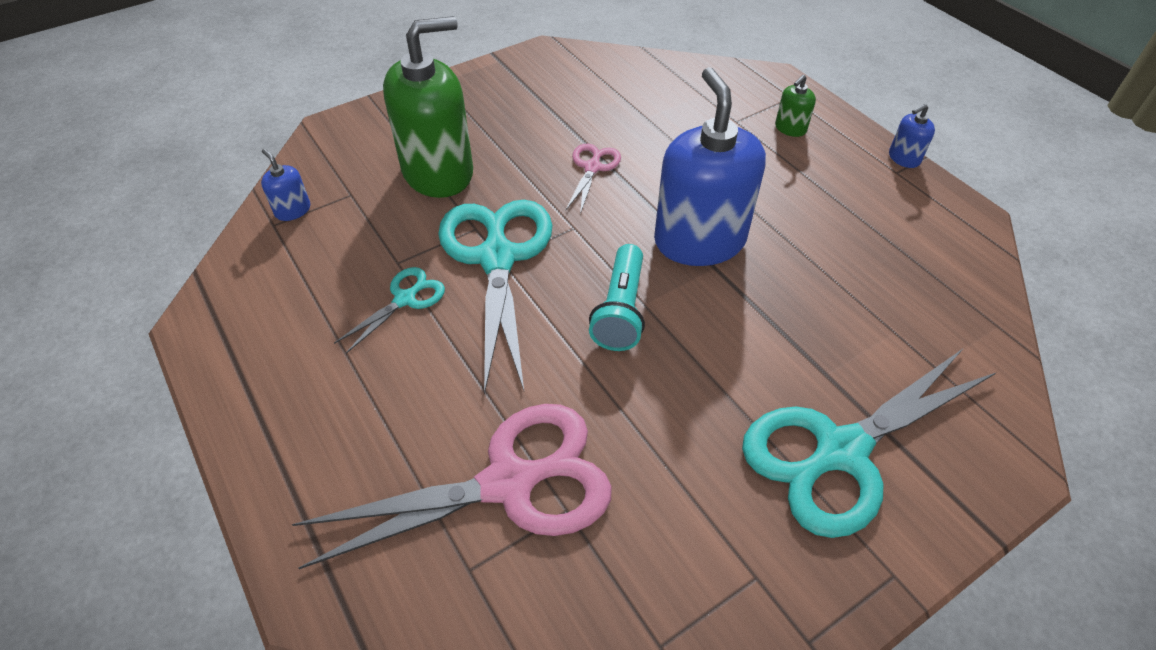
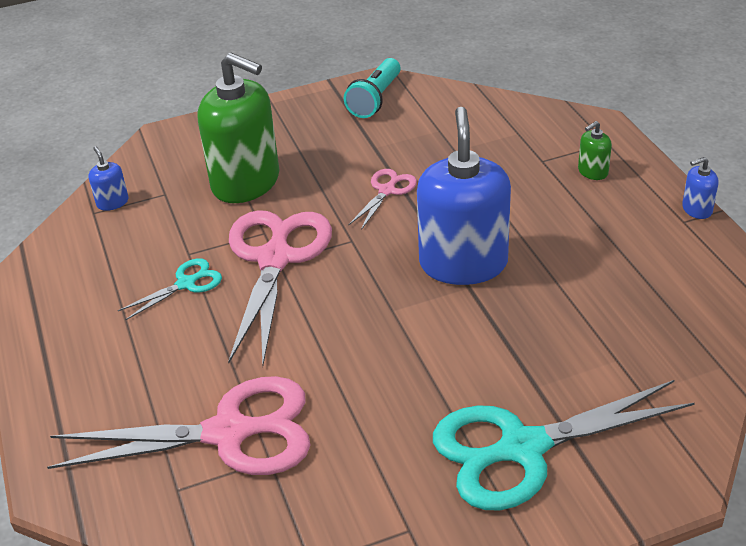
camera: 15 degrees right, 10 degrees down
(438, 172) = (246, 182): green soap dispenser -> green soap dispenser turned 45 degrees clockwise
(497, 258) = (275, 259): turquoise scissors -> pink scissors
(620, 310) = (369, 313): turquoise flashlight -> turquoise flashlight (375, 99)

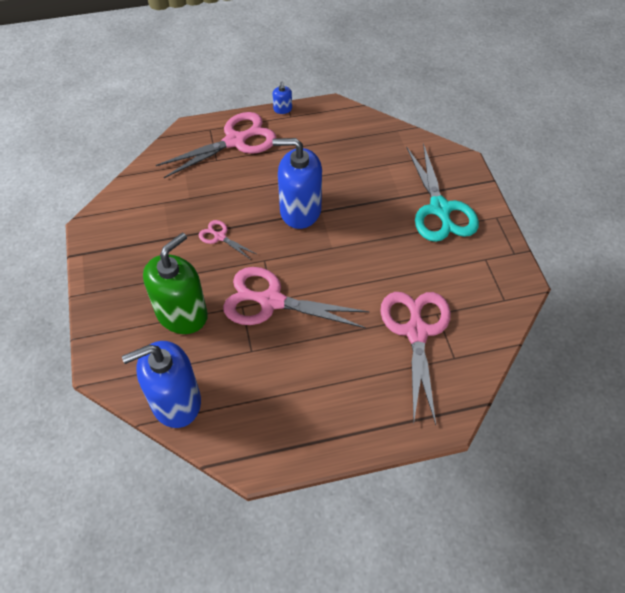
camera: 85 degrees left, 15 degrees up
(112, 202) = (176, 401): blue soap dispenser -> blue soap dispenser, size x2.44
(186, 283) = (283, 352): turquoise scissors -> none
(375, 99) = (111, 231): turquoise flashlight -> none
(592, 172) = (235, 141): green soap dispenser -> pink scissors

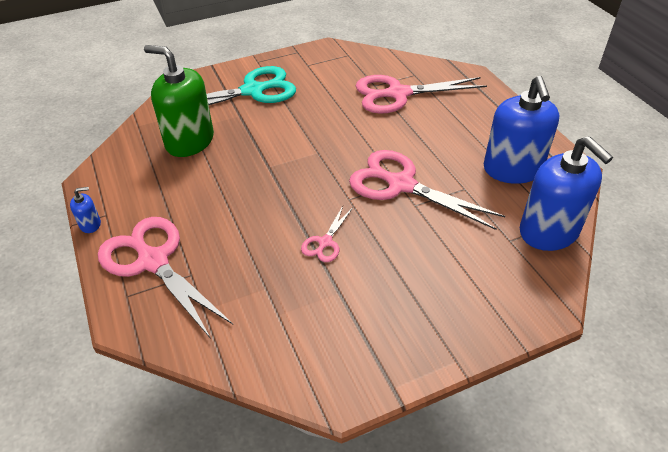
camera: 100 degrees left, 10 degrees down
(182, 314) = (445, 251): green soap dispenser -> green soap dispenser (189, 141)
(271, 301) = (400, 184): pink scissors -> pink scissors turned 120 degrees clockwise
(300, 210) = (270, 182): blue soap dispenser -> blue soap dispenser (512, 169)

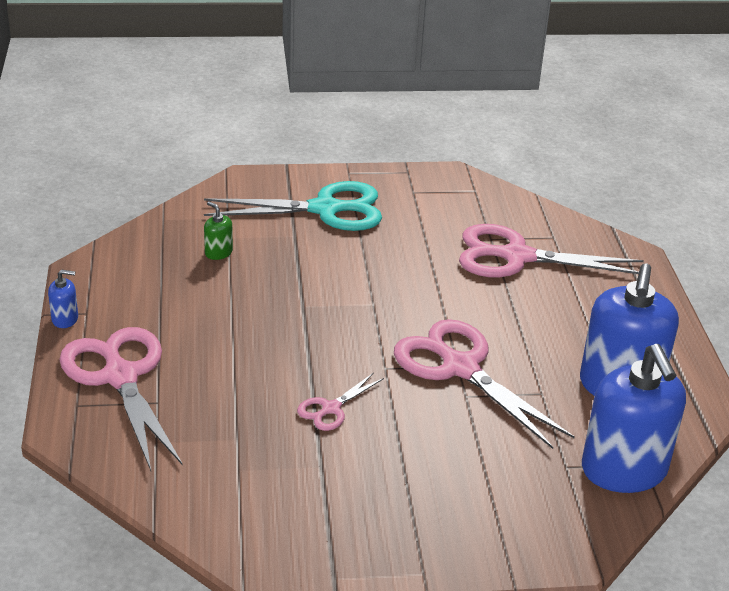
camera: 15 degrees right, 10 degrees down
(189, 141) = (218, 253): green soap dispenser -> green soap dispenser, size x0.41

